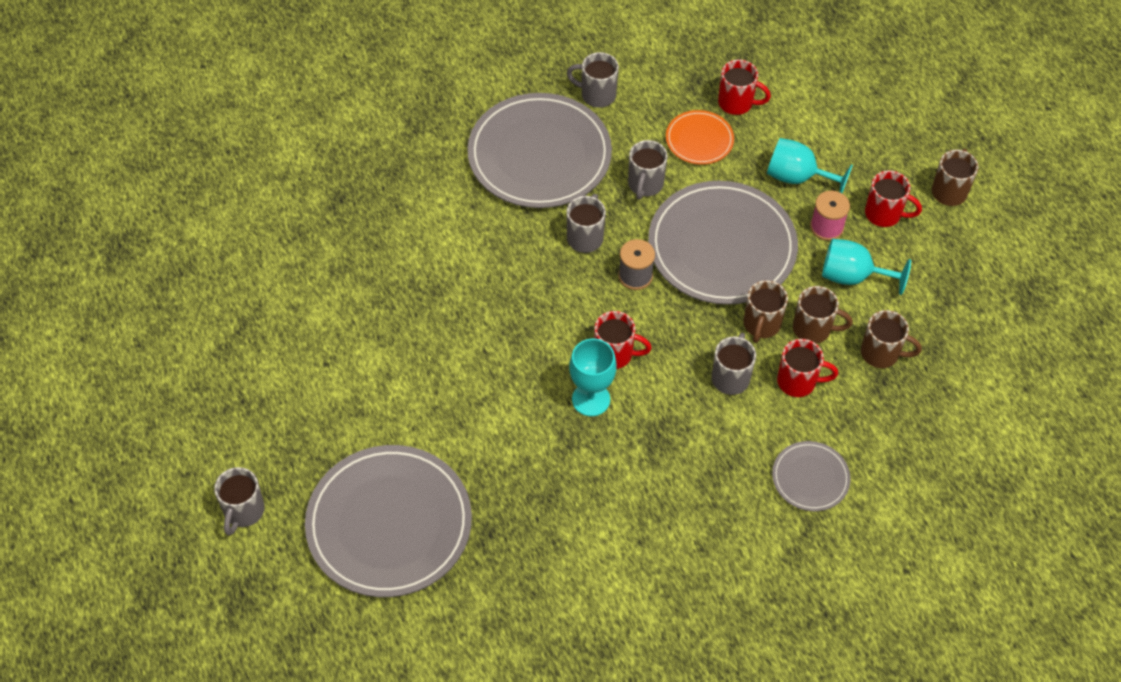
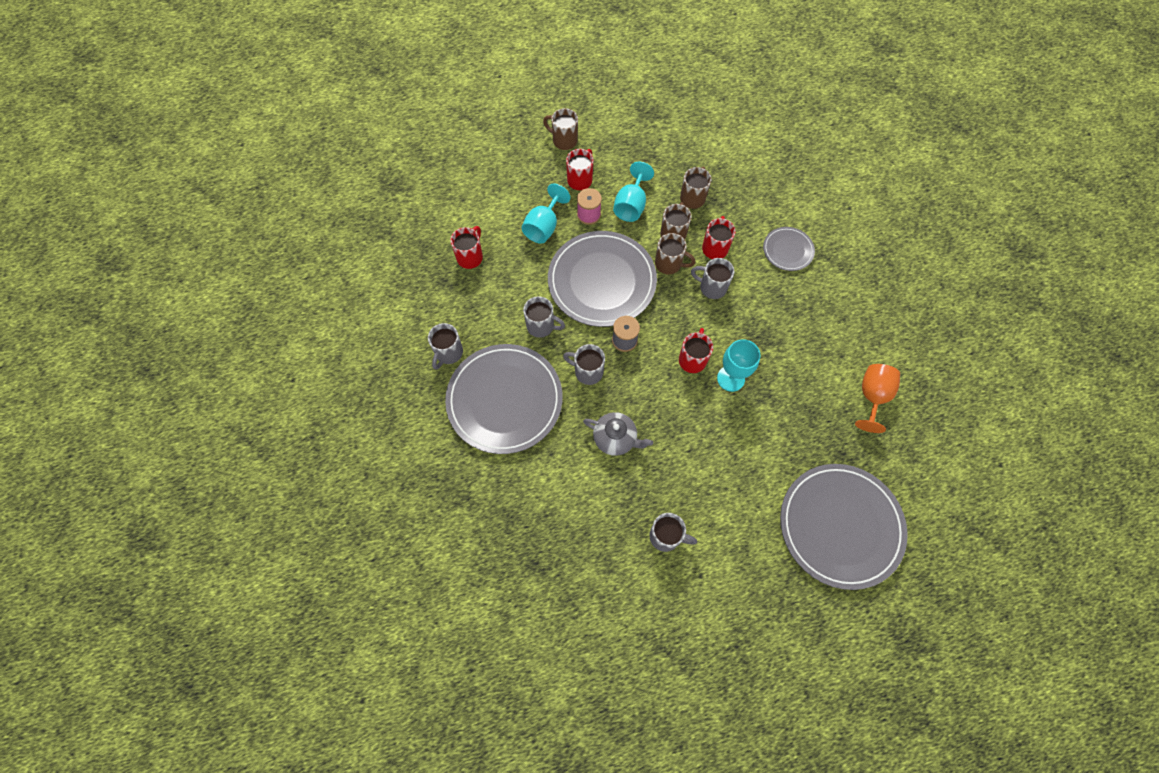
camera: 85 degrees left, 10 degrees up
(243, 511) = (838, 642): grey mug -> grey mug (666, 537)
(496, 271) = (615, 438): none -> grey teapot
(578, 578) = (872, 397): none -> orange goblet
(699, 140) = (502, 285): orange plate -> none

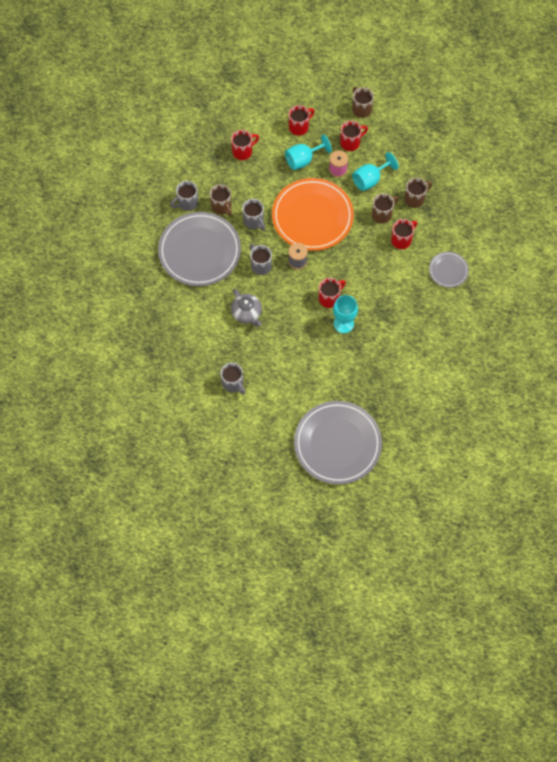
camera: 35 degrees right, 0 degrees up
(513, 195) = (299, 127): none -> red mug
(602, 281) = (312, 216): grey plate -> orange plate
(669, 264) = (363, 232): brown mug -> brown mug (222, 207)
(711, 287) = (378, 263): grey mug -> none
(872, 397) = (421, 389): orange goblet -> none

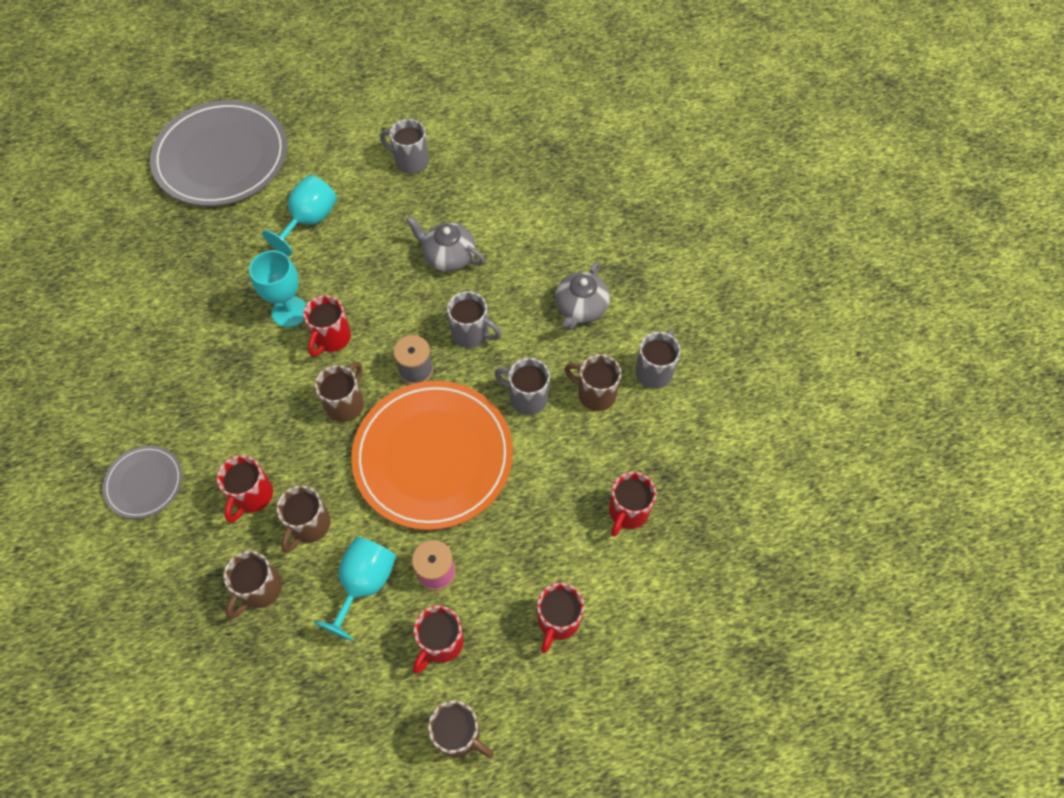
camera: 150 degrees right, 5 degrees down
(199, 251) = (580, 308): grey plate -> grey teapot
(303, 160) = (510, 555): turquoise goblet -> turquoise goblet (309, 220)
(339, 261) = (346, 404): none -> brown mug

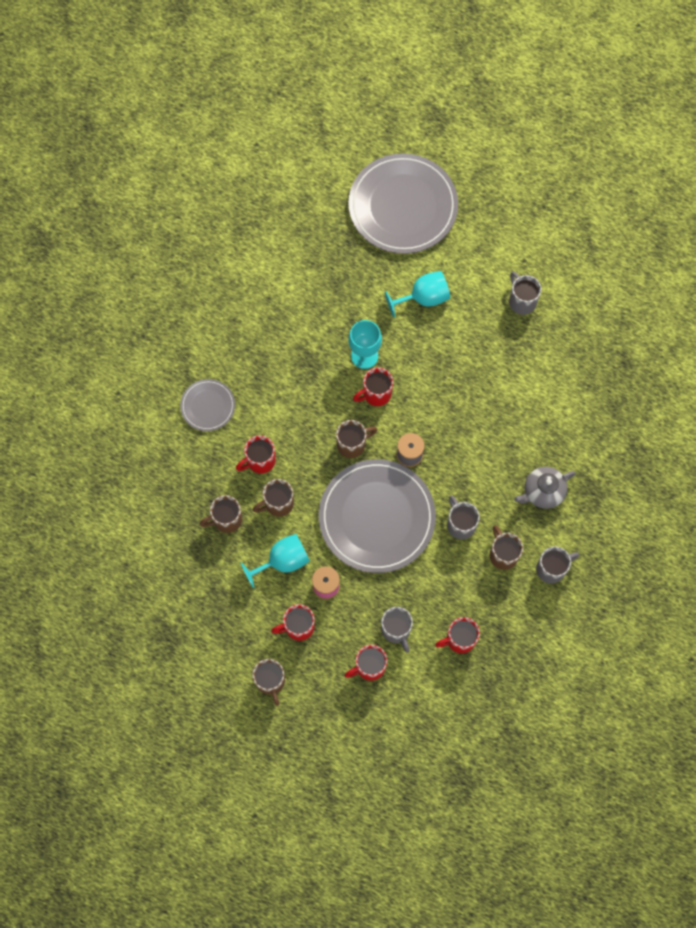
camera: 40 degrees right, 10 degrees up
(433, 456) = (377, 517): orange plate -> grey plate
(448, 256) = (490, 391): grey teapot -> none
(471, 334) = (461, 456): grey mug -> grey mug (396, 630)

